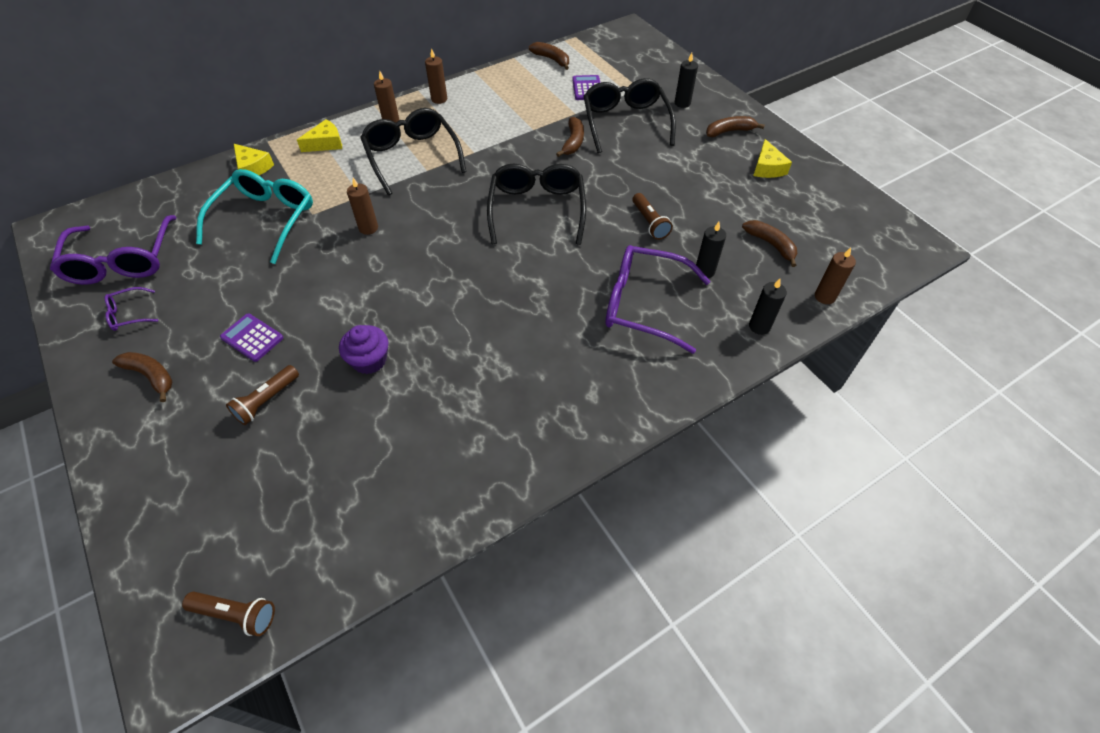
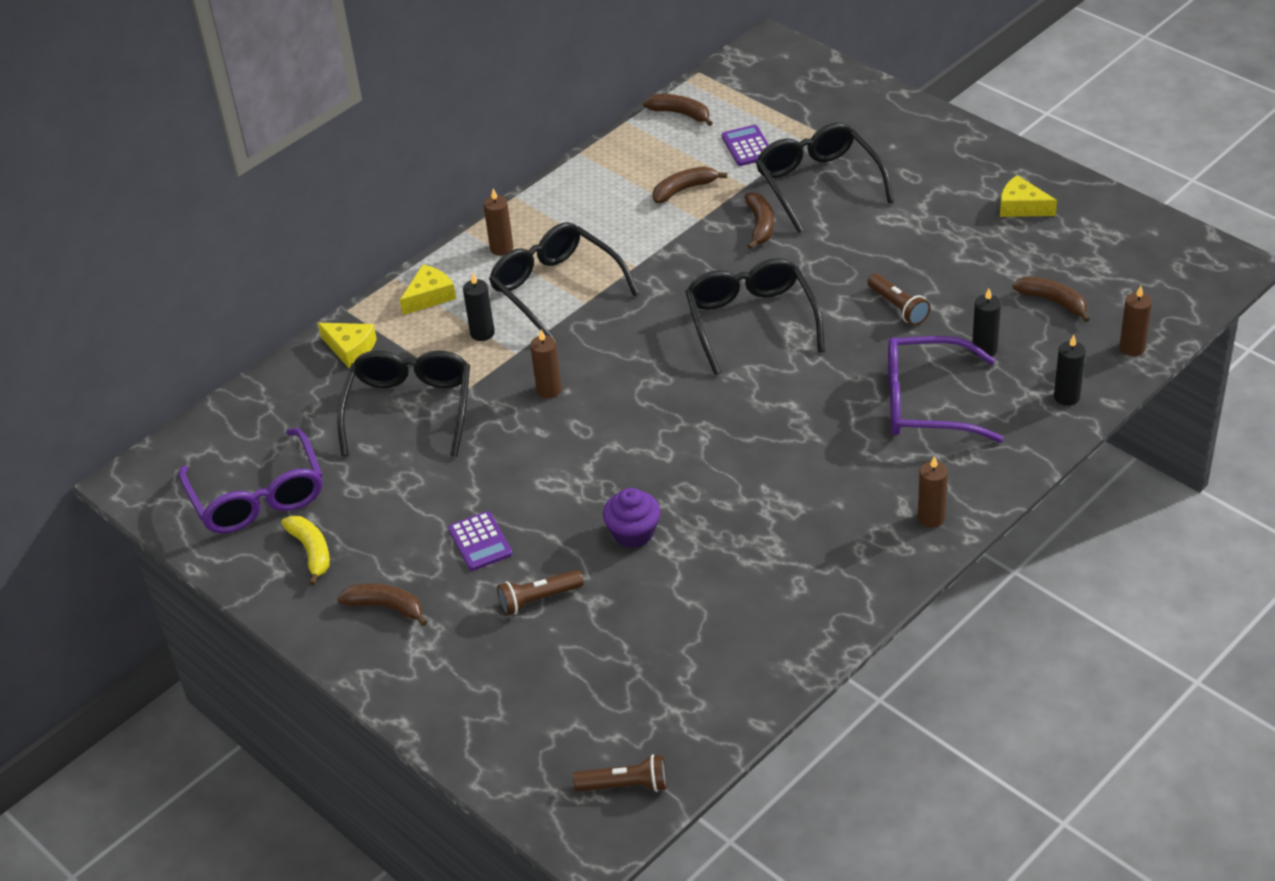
camera: 10 degrees left, 10 degrees down
(129, 314) = (311, 551): purple glasses -> yellow banana
(252, 338) = (480, 542): purple calculator -> purple calculator turned 135 degrees counterclockwise
(265, 220) = (409, 409): turquoise glasses -> black glasses
(266, 401) = (538, 599): brown flashlight -> brown flashlight turned 45 degrees clockwise
(439, 99) = (551, 203): brown candle -> brown candle (931, 518)
(682, 103) = (884, 141): black candle -> black candle (482, 333)
(729, 131) = (958, 168): brown banana -> brown banana (684, 189)
(767, 168) = (1021, 207): yellow cheese -> yellow cheese turned 135 degrees clockwise

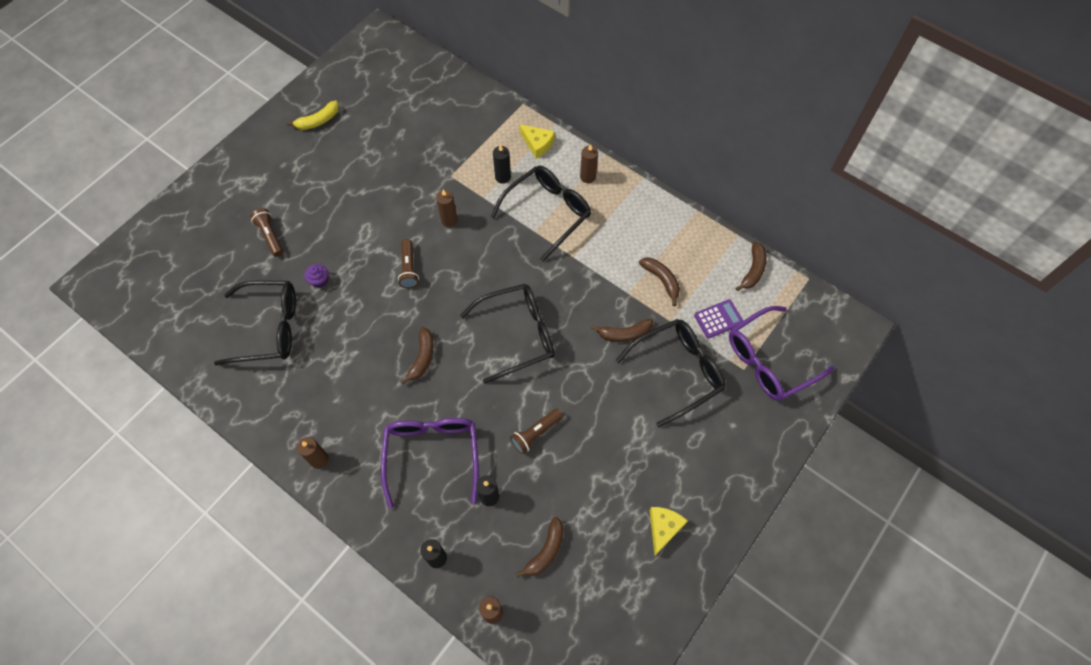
camera: 80 degrees right, 20 degrees up
(258, 497) = (363, 89): purple glasses -> purple glasses (769, 361)
(350, 349) = (487, 111): yellow cheese -> none
(386, 607) = (272, 162): brown banana -> brown banana (422, 358)
(409, 409) = (433, 149): black glasses -> black glasses (269, 328)
(480, 542) = (319, 200): purple calculator -> none
(625, 785) = (126, 295): brown flashlight -> brown flashlight (409, 268)
(633, 533) = (319, 280): purple cupcake -> purple cupcake, size x0.66

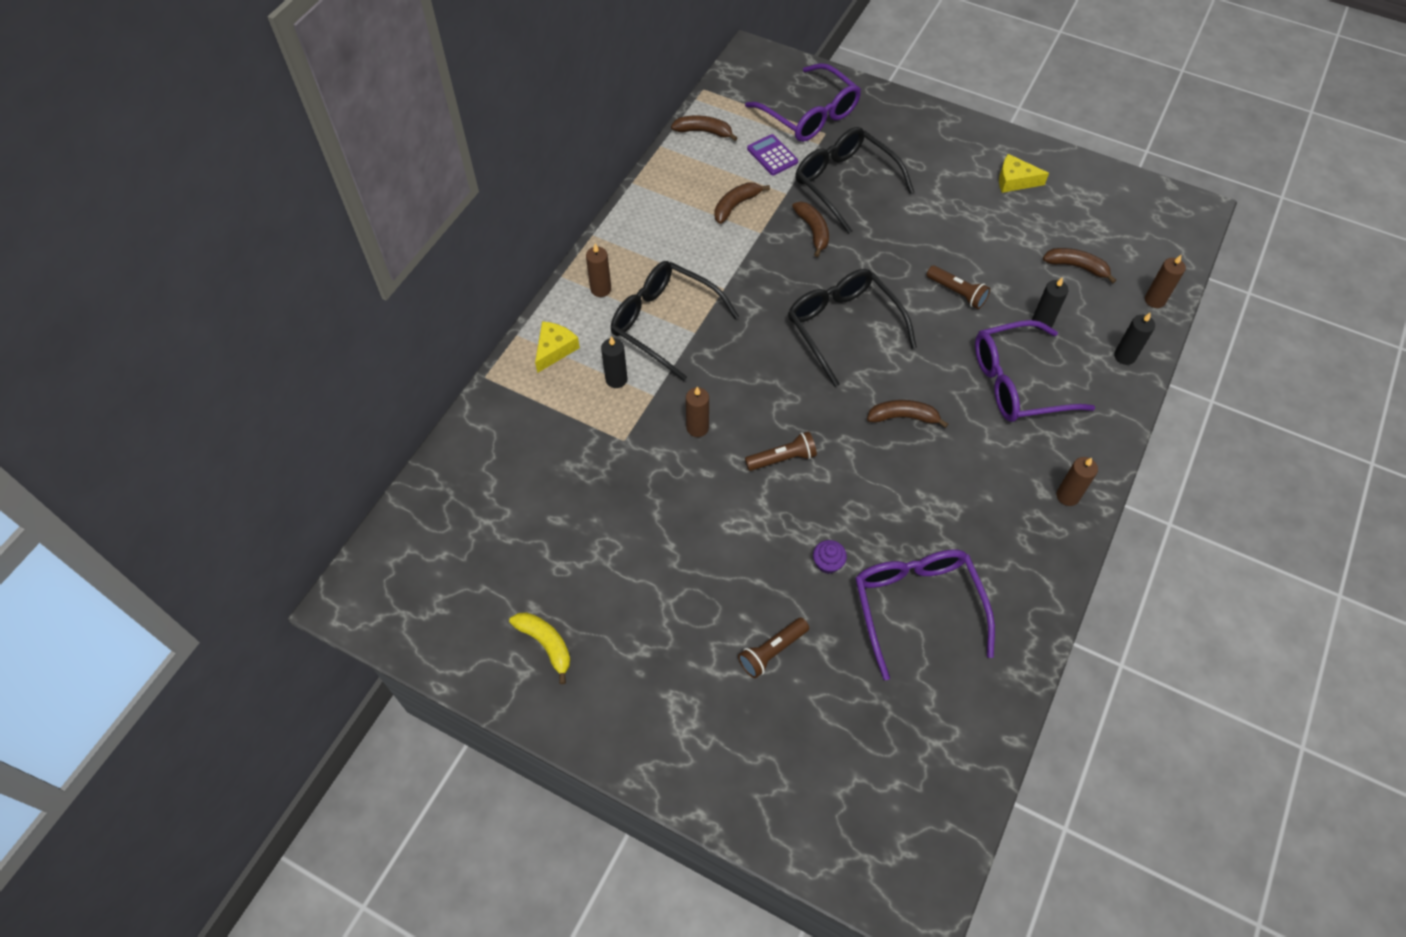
camera: 100 degrees left, 5 degrees down
(269, 328) = (917, 606): black glasses -> purple glasses

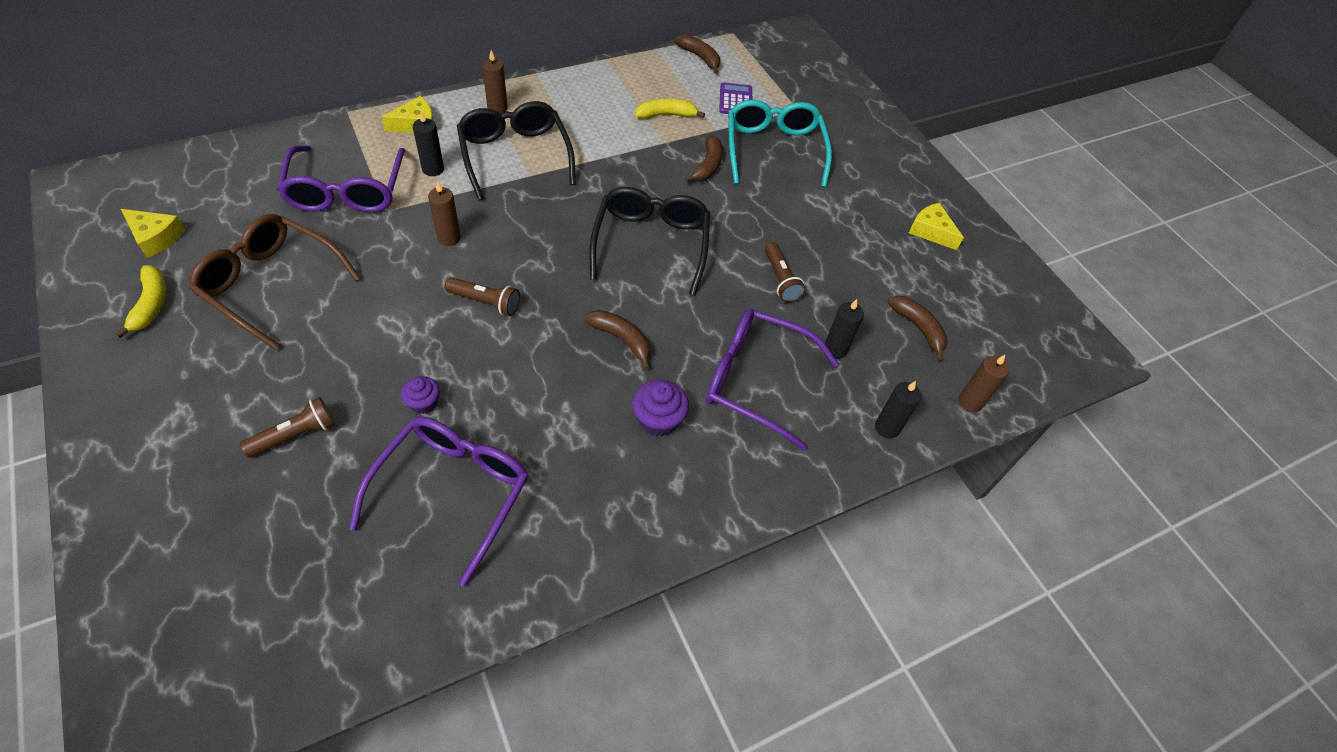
camera: 30 degrees right, 5 degrees down
(476, 593) = (155, 237): none -> yellow cheese
(614, 561) = (271, 284): none -> brown glasses
(736, 205) = (666, 115): brown banana -> yellow banana
(772, 651) = (295, 435): brown flashlight -> brown flashlight turned 150 degrees clockwise
(810, 115) = (799, 91): purple glasses -> purple glasses (346, 191)
(844, 183) = (773, 149): black glasses -> turquoise glasses
(987, 457) = (658, 419): none -> purple cupcake
(1067, 496) = (697, 504): brown candle -> none

